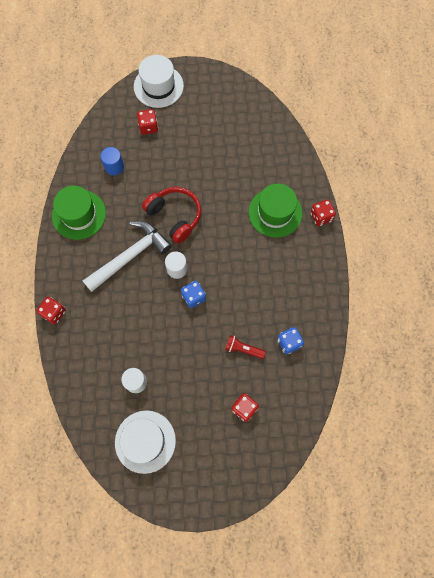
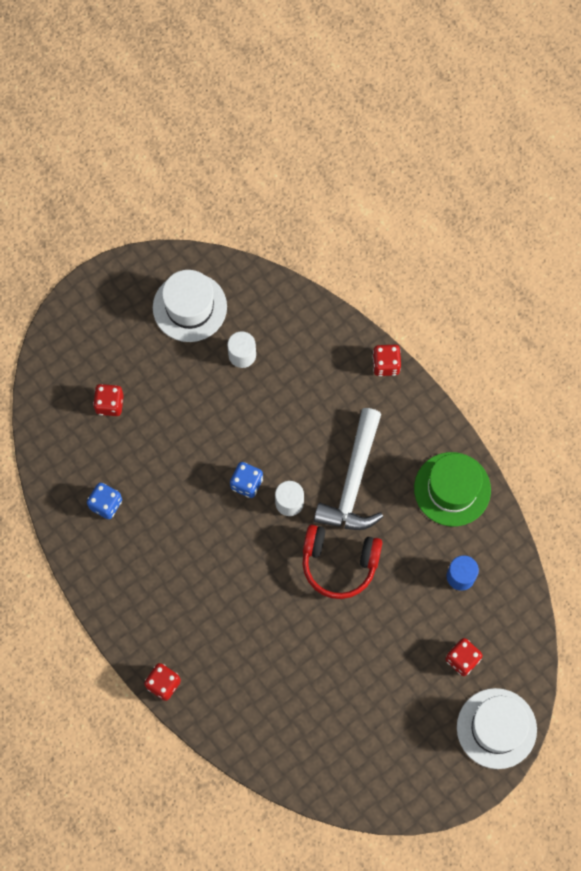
camera: 145 degrees right, 0 degrees up
(243, 349) = (152, 464): red flashlight -> none
(275, 212) = (223, 651): green hat -> none

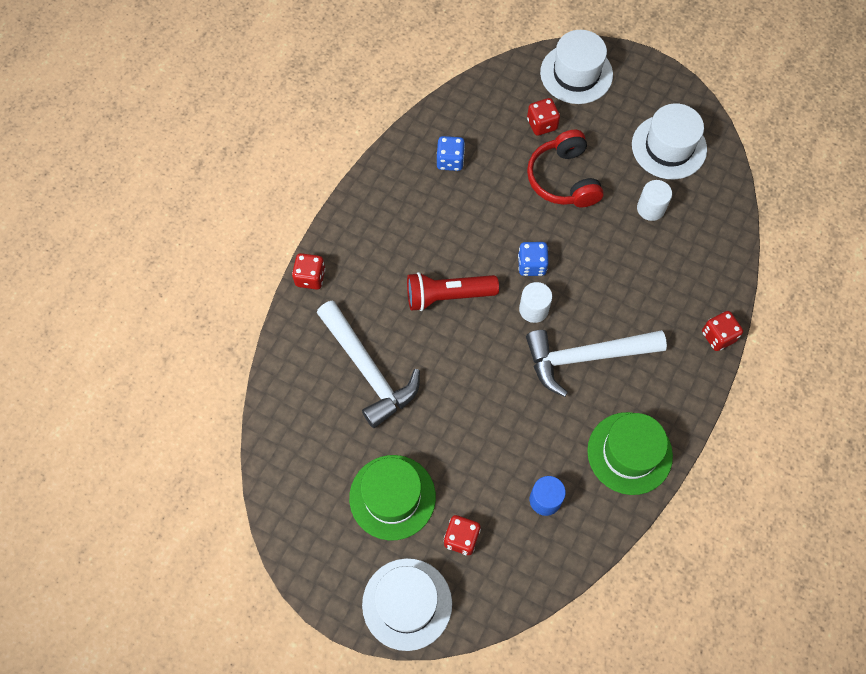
camera: 65 degrees right, 5 degrees down
(72, 346) = (576, 74): none -> white hat
(241, 570) = (447, 296): none -> red flashlight
(279, 670) = (368, 370): none -> white hammer
(339, 563) = (498, 379): red headphones -> red headphones (563, 179)
(402, 700) = (392, 497): none -> green hat

